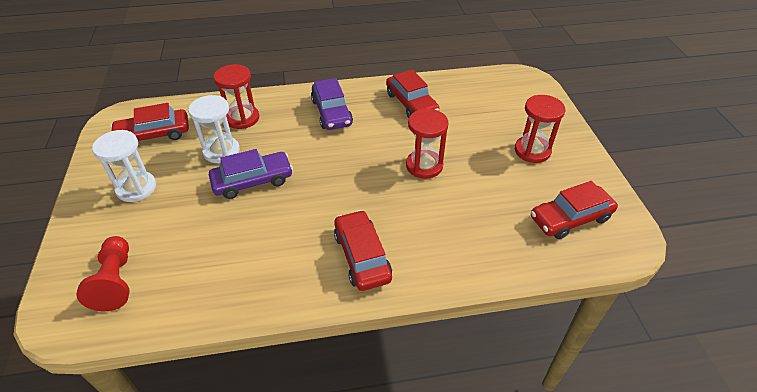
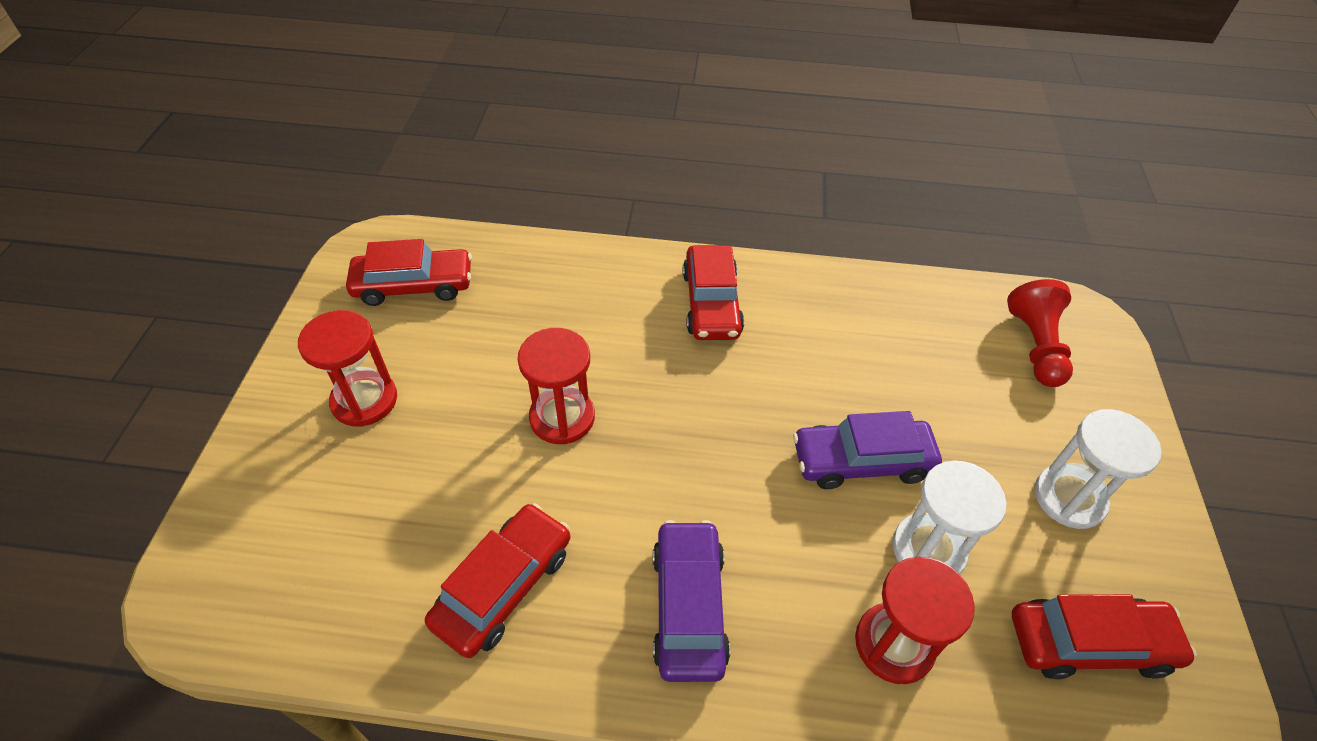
camera: 165 degrees left, 5 degrees up
(411, 103) = (504, 586): red car -> red car turned 45 degrees clockwise

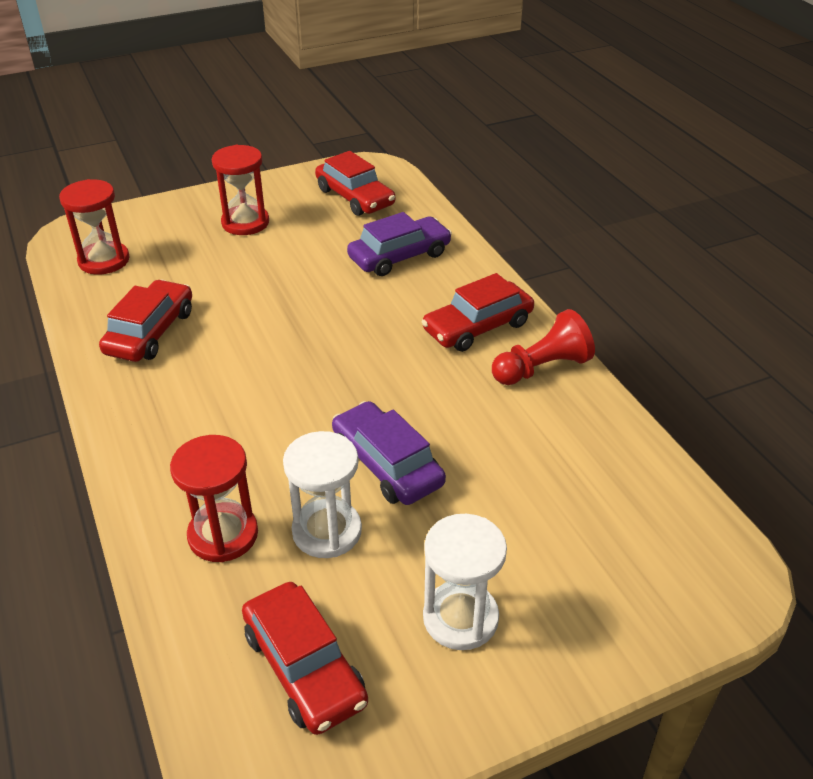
camera: 60 degrees right, 10 degrees down
(504, 586) = (150, 332): red car -> red car turned 75 degrees counterclockwise
(562, 417) = (299, 301): red hourglass -> red hourglass (104, 260)
(689, 606) = (187, 416): purple car -> purple car (399, 256)
(1035, 346) = (643, 547): red pawn -> red pawn (542, 368)

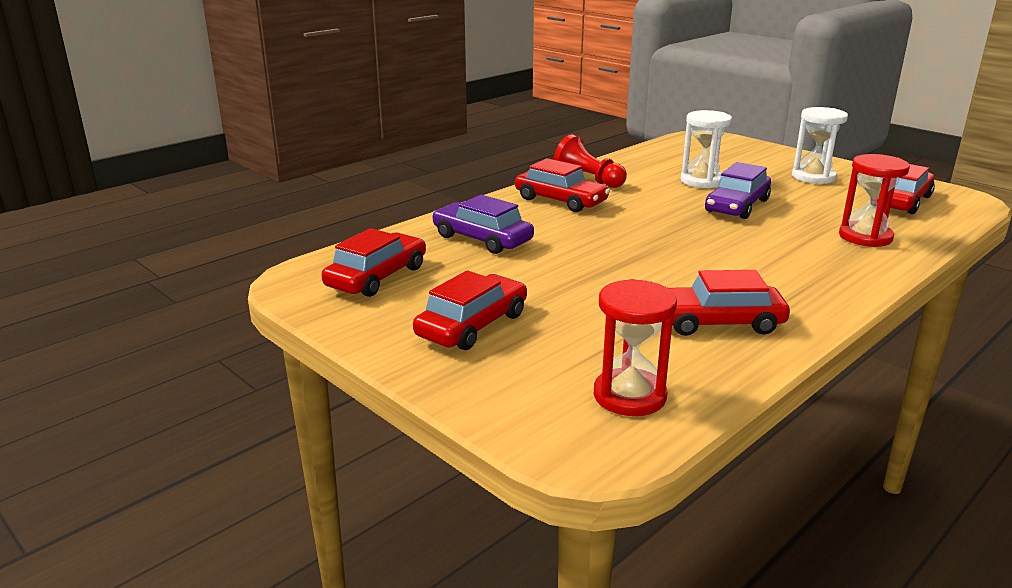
camera: 110 degrees left, 15 degrees down
(245, 223) = (472, 325): red hourglass -> red car
(327, 531) = (813, 211): white hourglass -> white hourglass (702, 181)

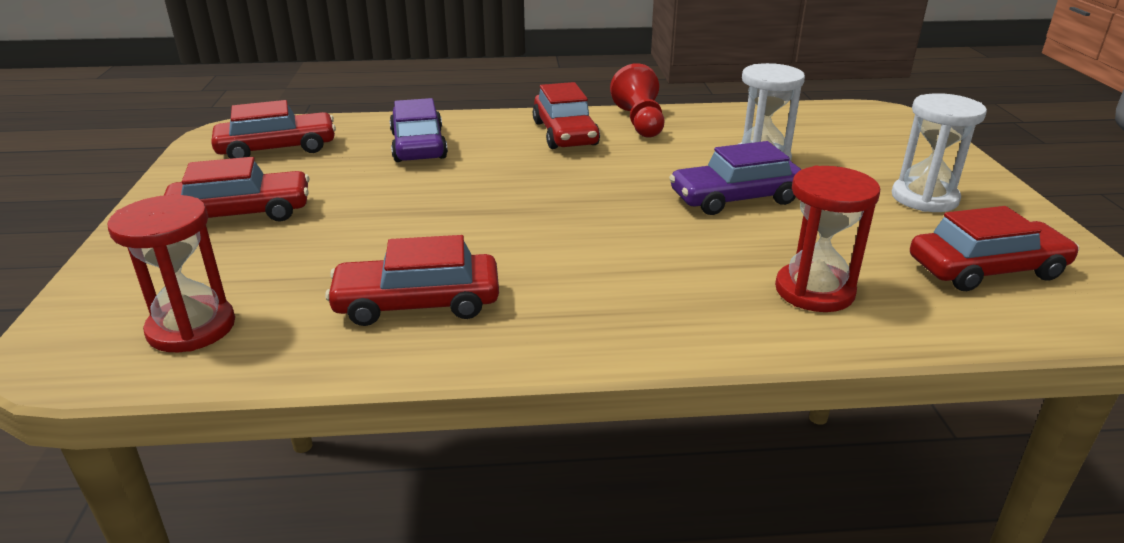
camera: 40 degrees right, 5 degrees up
(717, 322) = (417, 303): red car -> red car turned 45 degrees counterclockwise

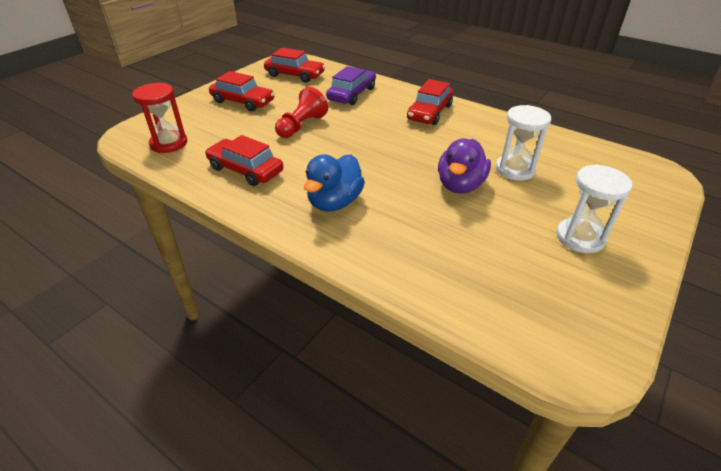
camera: 40 degrees right, 10 degrees up
(626, 283) = (334, 202): none -> blue duck
(640, 122) = (481, 120): red pawn -> red pawn (301, 126)
(736, 198) = (460, 185): purple car -> purple duck
(814, 291) = (414, 252): red hourglass -> none
(986, 269) = (537, 295): red car -> none

